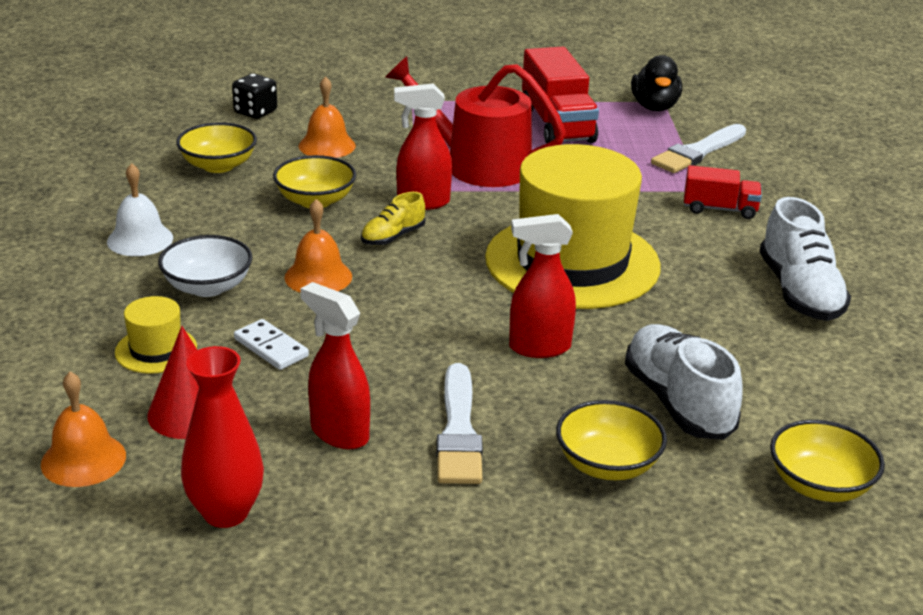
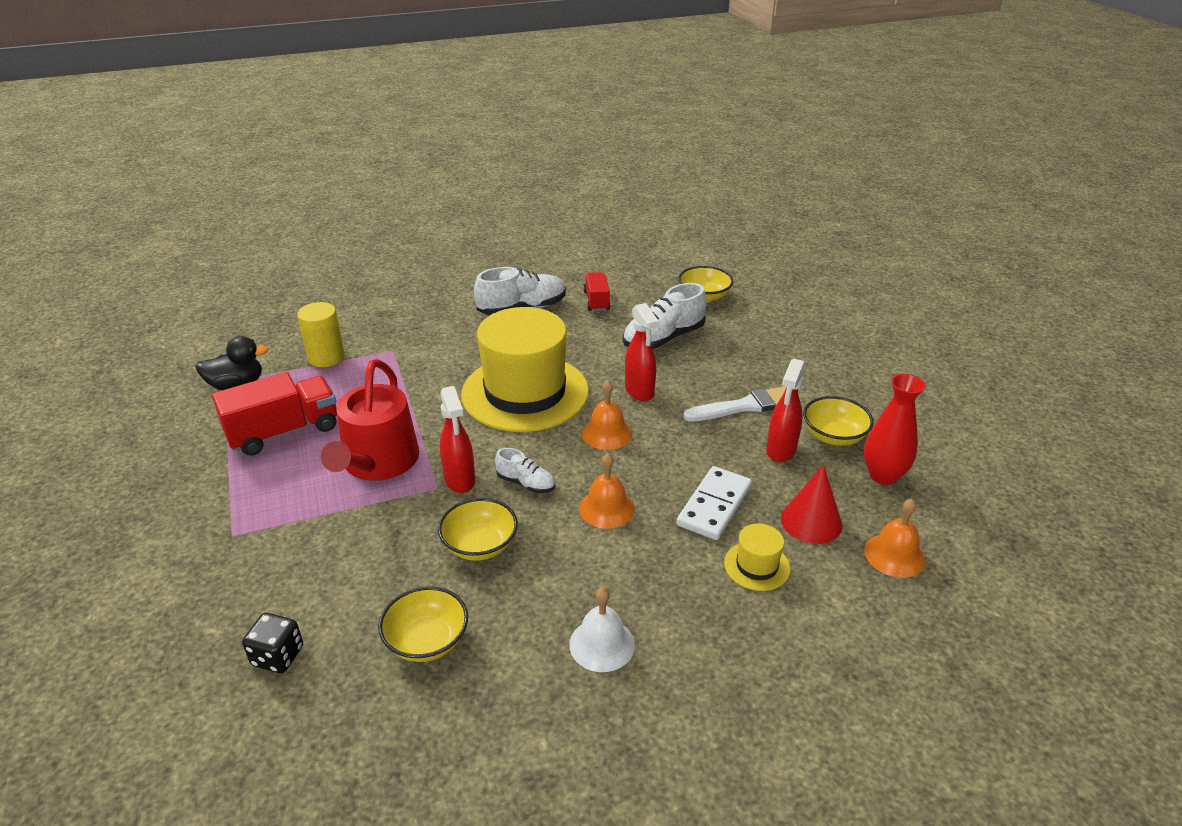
camera: 105 degrees left, 5 degrees up
(207, 287) = (655, 567): white bowl -> none
(271, 348) = (714, 506): white domino -> white domino, size x1.57
(327, 145) = (358, 569): orange bell -> orange bell (607, 433)
(393, 237) = (526, 483): yellow shoe -> white shoe
(607, 464) = (735, 354): yellow bowl -> yellow bowl (833, 436)
(698, 152) = (326, 357): white brush -> yellow cylinder
(719, 209) = (421, 342): red truck -> red truck (596, 301)

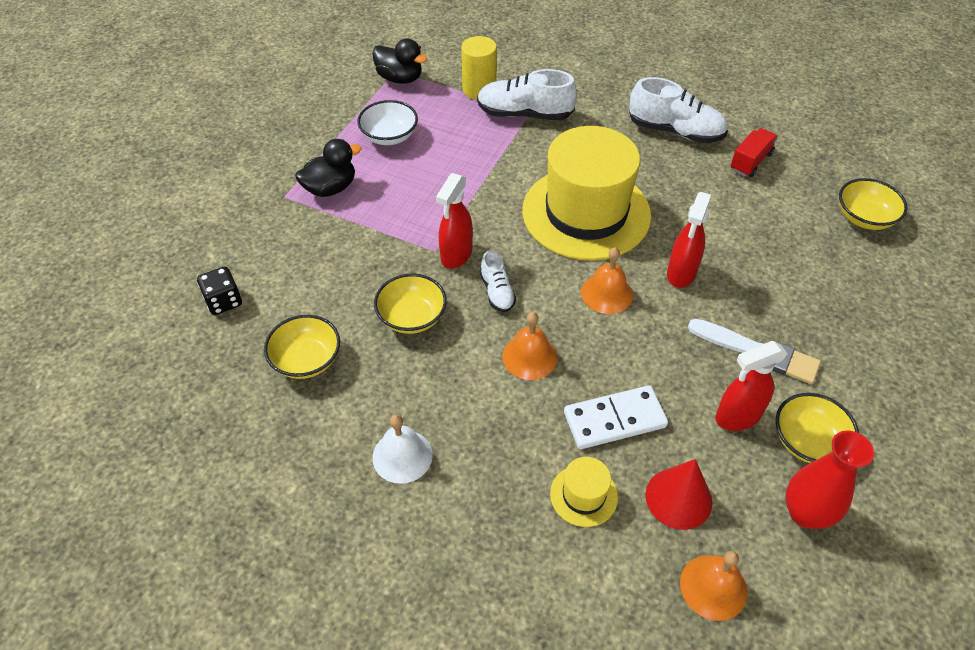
camera: 45 degrees right, 15 degrees up
(275, 501) = (330, 188): none -> black duck
(284, 432) = (389, 136): red truck -> white bowl
(378, 462) = (420, 202): red watering can -> none
(663, 338) = (766, 237): white shoe -> white shoe (524, 114)

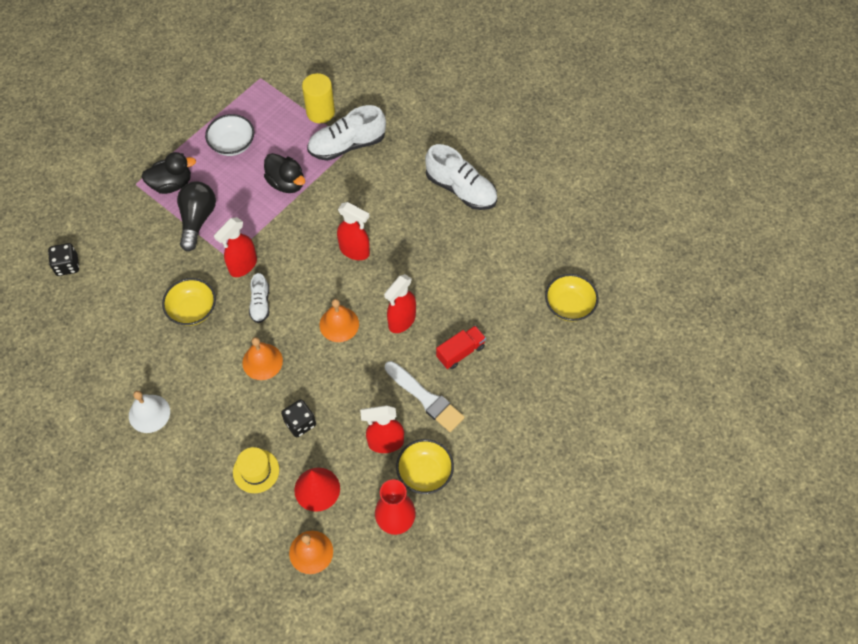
camera: 15 degrees right, 10 degrees up
(306, 360) = (109, 326): yellow bowl -> none
(378, 218) = (197, 220): none -> black light bulb
(400, 78) = (261, 87): black duck -> black duck (286, 183)
(524, 114) = (347, 145): white shoe -> white shoe turned 45 degrees counterclockwise
(586, 213) = (355, 251): yellow hat -> red spray bottle
(614, 419) = (300, 423): white domino -> black dice
(750, 161) = (507, 233): red truck -> red truck (460, 352)

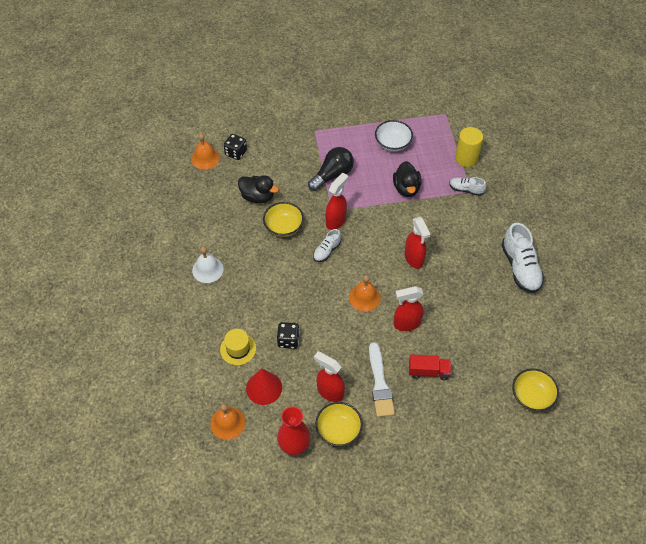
camera: 40 degrees right, 5 degrees down
(172, 184) = (335, 144): black duck -> black duck (257, 197)
(243, 266) = (336, 221): red spray bottle -> red spray bottle turned 135 degrees clockwise
(262, 361) = (298, 286): orange bell -> orange bell (205, 158)
(347, 145) = (466, 190): white shoe -> white shoe, size x0.55

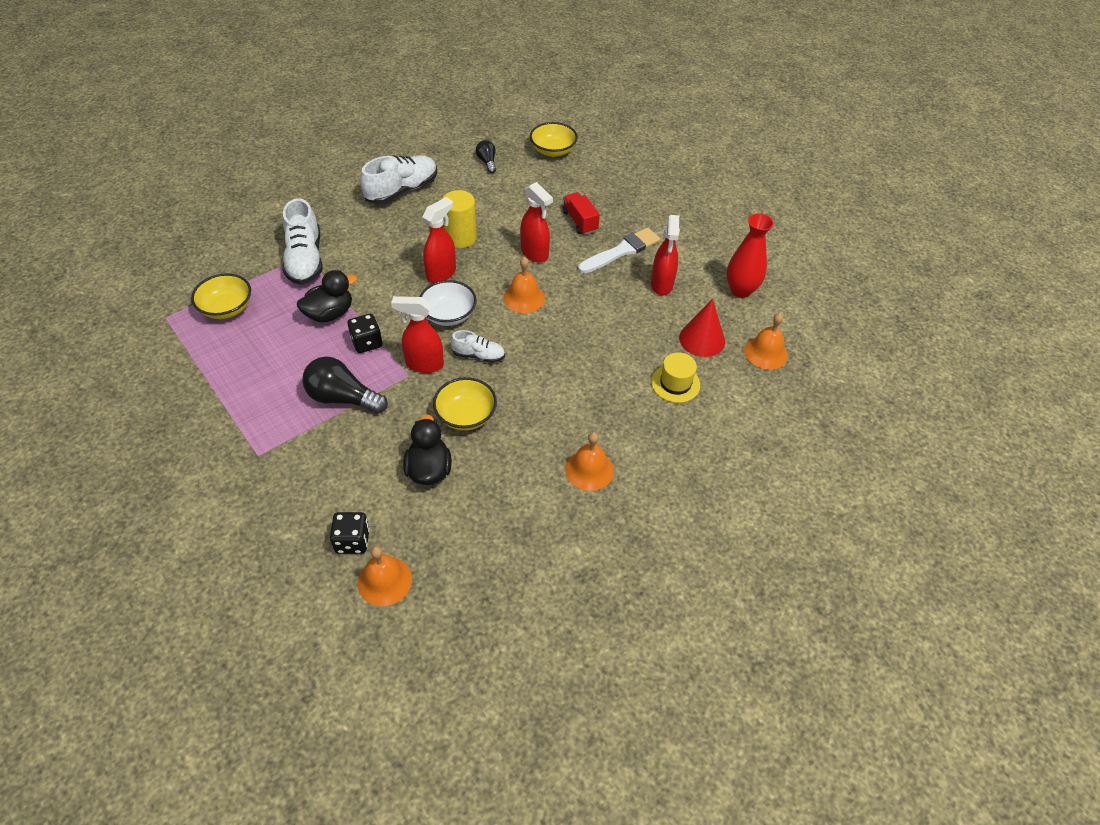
camera: 120 degrees left, 5 degrees down
(207, 269) = (589, 469): white bell -> orange bell
(288, 340) = (628, 342): black dice -> black dice (367, 343)
(338, 430) = (696, 264): yellow bowl -> yellow bowl (227, 308)
(392, 143) = (249, 353): white bowl -> white bowl (448, 315)
(466, 158) = (248, 273): yellow cylinder -> yellow cylinder (461, 238)
(466, 190) = (305, 259): white shoe -> white shoe, size x1.82
(535, 339) = (487, 162): none -> black light bulb

